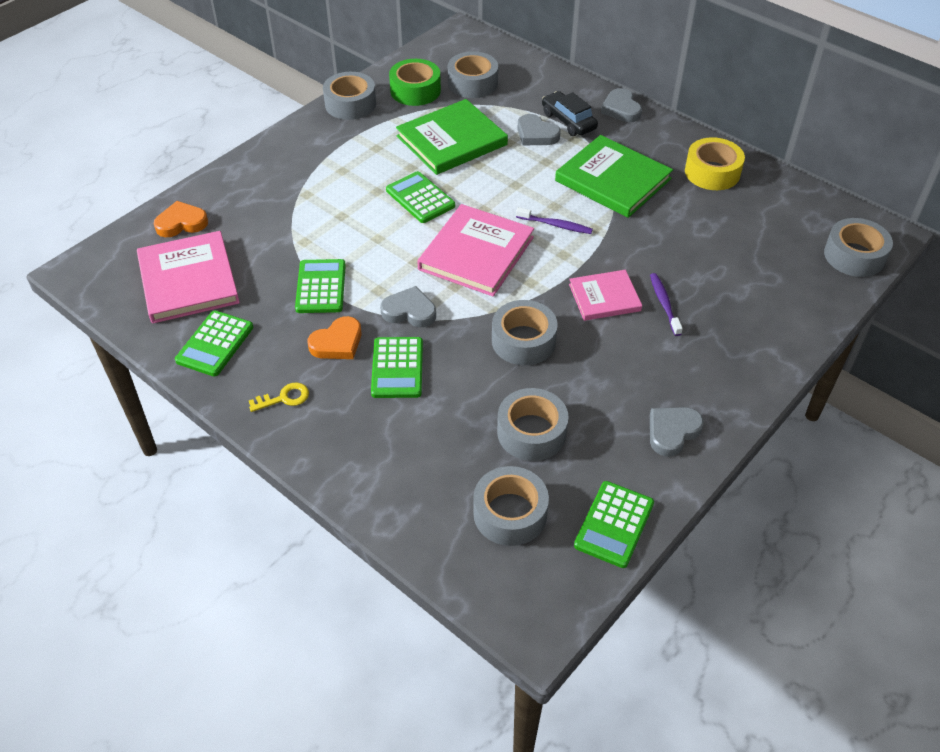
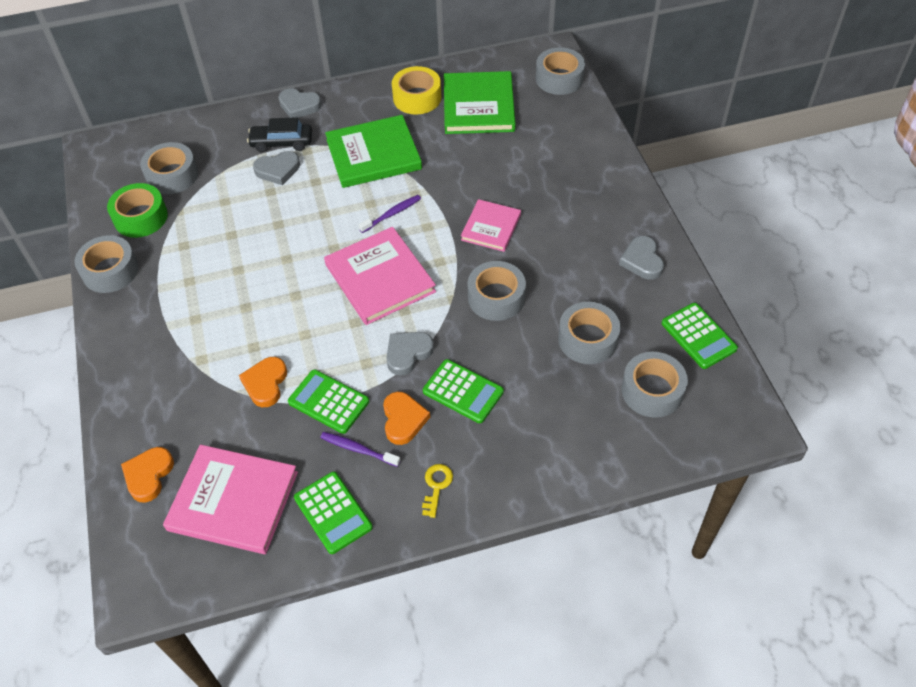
camera: 55 degrees left, 5 degrees up
(311, 241) = (265, 383): none -> orange heart
(420, 198) = (282, 282): green calculator -> none
(451, 140) = (231, 226): green book -> green book (478, 106)
(664, 304) = (524, 198): purple toothbrush -> purple toothbrush (358, 449)

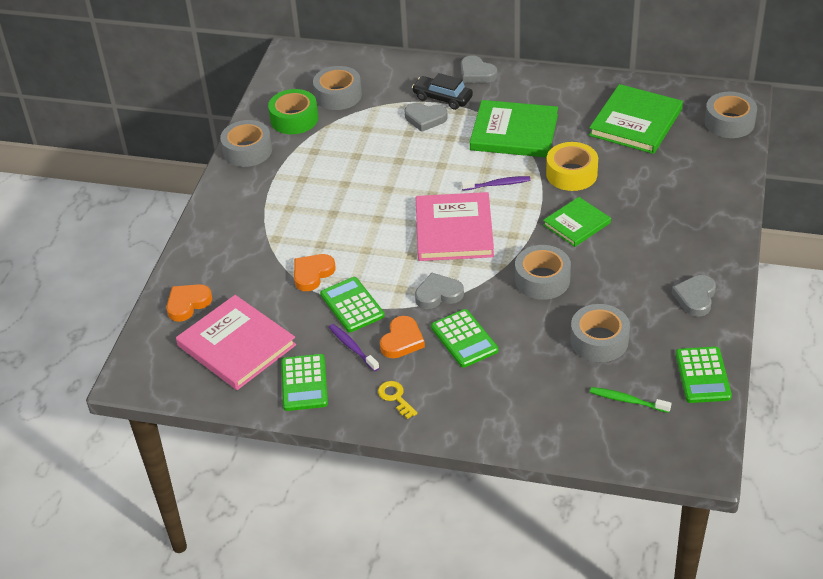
camera: 30 degrees right, 10 degrees down
(417, 98) = (584, 98): yellow tape -> yellow tape (571, 174)
(436, 486) = (395, 397): yellow key -> yellow key turned 75 degrees counterclockwise
(491, 227) = (576, 224): pink book -> green book
(652, 391) = (627, 400): grey tape -> green toothbrush

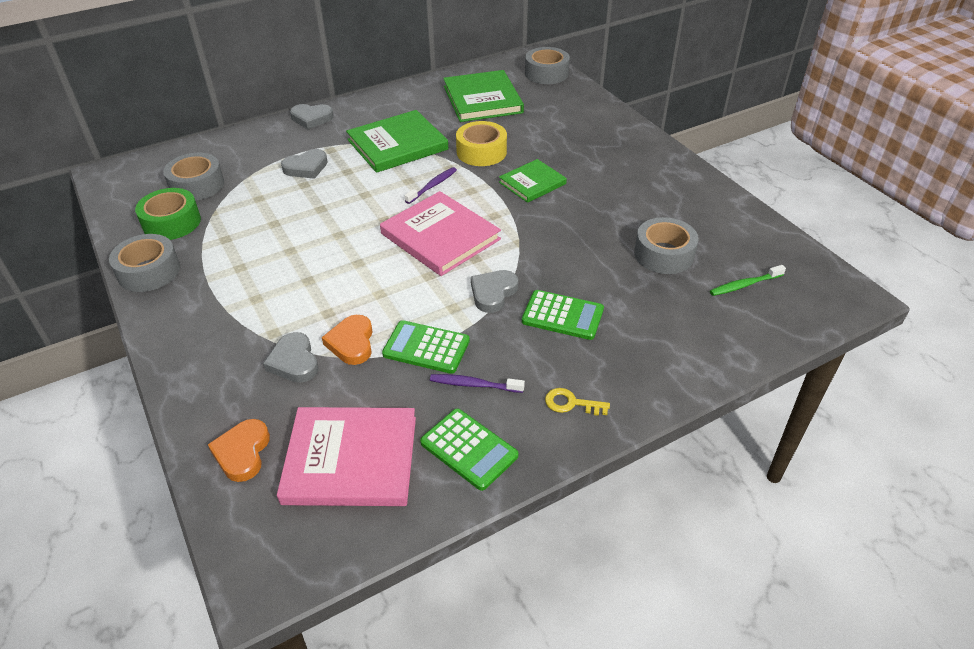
camera: 45 degrees left, 0 degrees up
(402, 340) = (512, 350): orange heart -> none
(442, 98) = (303, 147): black car -> none
(542, 280) = (561, 235): grey tape -> none
(576, 224) = (532, 183): green book -> green book turned 45 degrees clockwise
(695, 297) = (683, 188): grey heart -> grey heart (294, 361)
(702, 375) = (764, 236): green calculator -> none

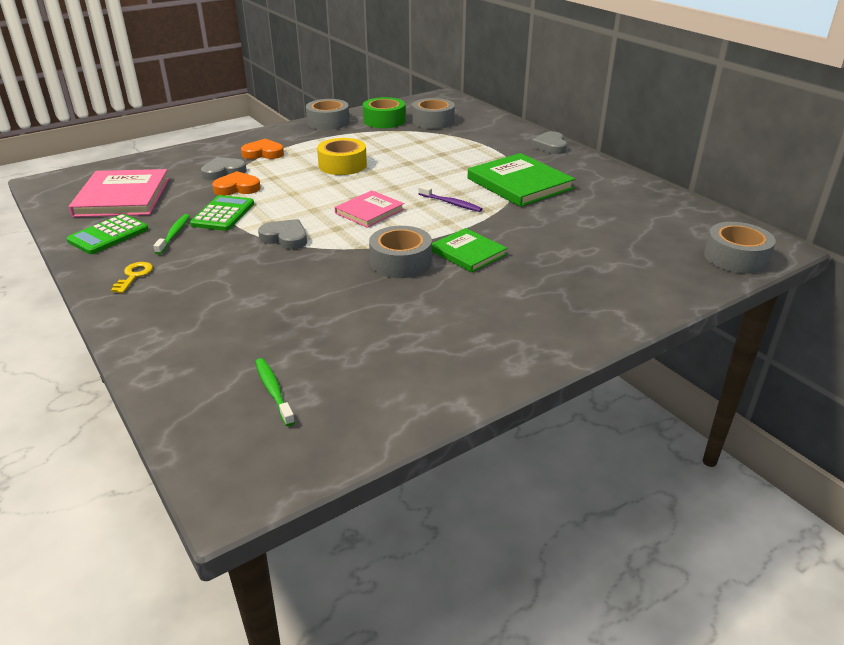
camera: 85 degrees right, 10 degrees down
(242, 452) = (146, 167): orange heart -> orange heart (263, 153)
(306, 167) = (468, 152): grey heart -> none
(440, 236) = (369, 211): pink book -> pink book, size x0.60
(474, 385) = (174, 234): purple toothbrush -> green toothbrush
(481, 152) = (521, 223): yellow tape -> yellow tape (342, 165)
(482, 99) = (637, 220): green book -> none
(562, 315) = (246, 271): green calculator -> none
(664, 254) = (337, 333): grey tape -> grey tape (401, 262)

